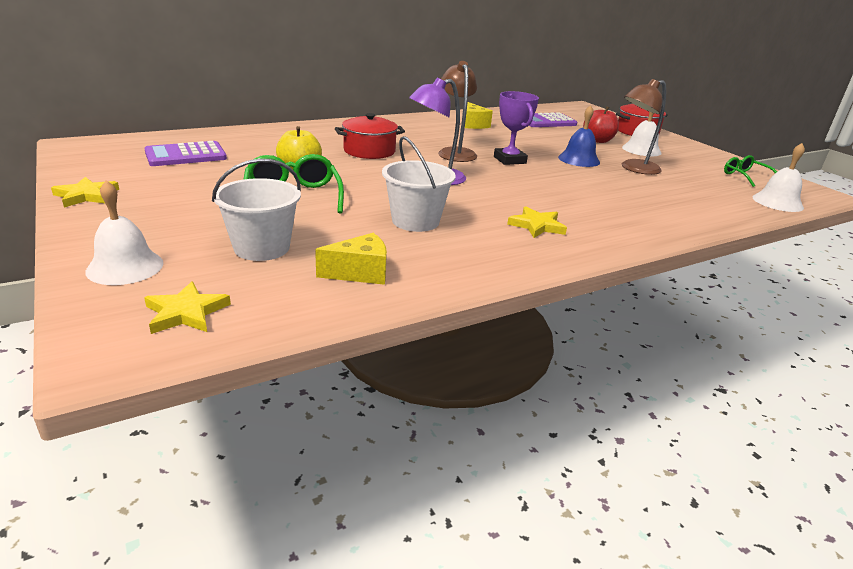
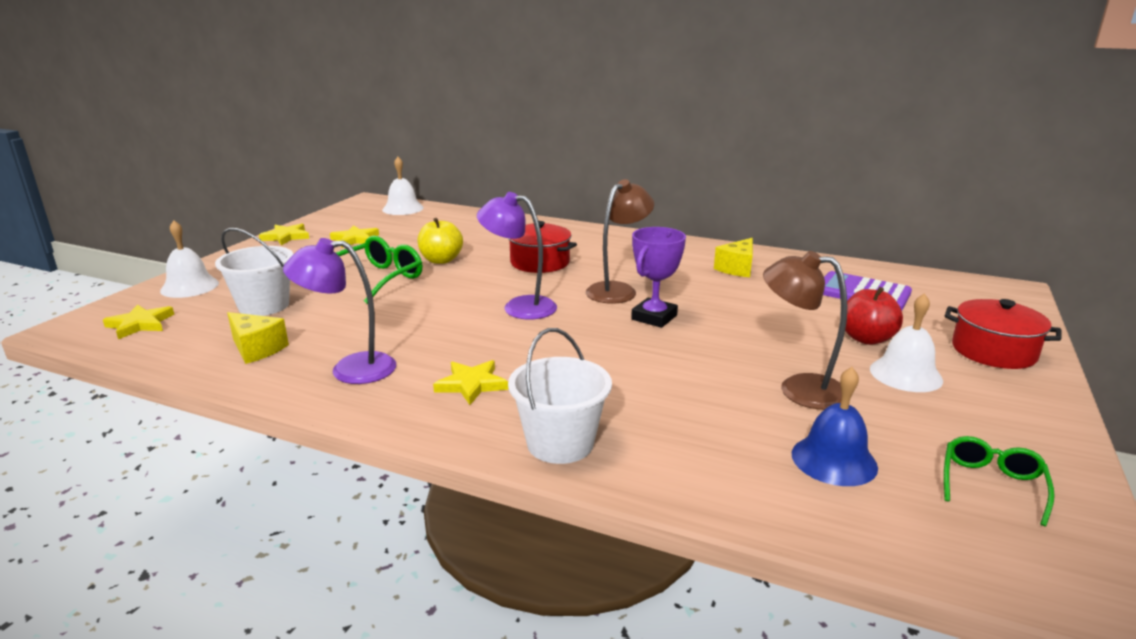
camera: 55 degrees right, 5 degrees down
(173, 177) = (355, 239): none -> yellow star
(186, 155) = (404, 226): purple calculator -> none
(415, 221) = (394, 333): white bucket -> white bucket (560, 443)
(458, 251) = (350, 369): none -> purple lamp
(579, 159) = (749, 348): blue bell -> blue bell (834, 460)
(777, 202) = (913, 540): white bell -> white bell (403, 208)

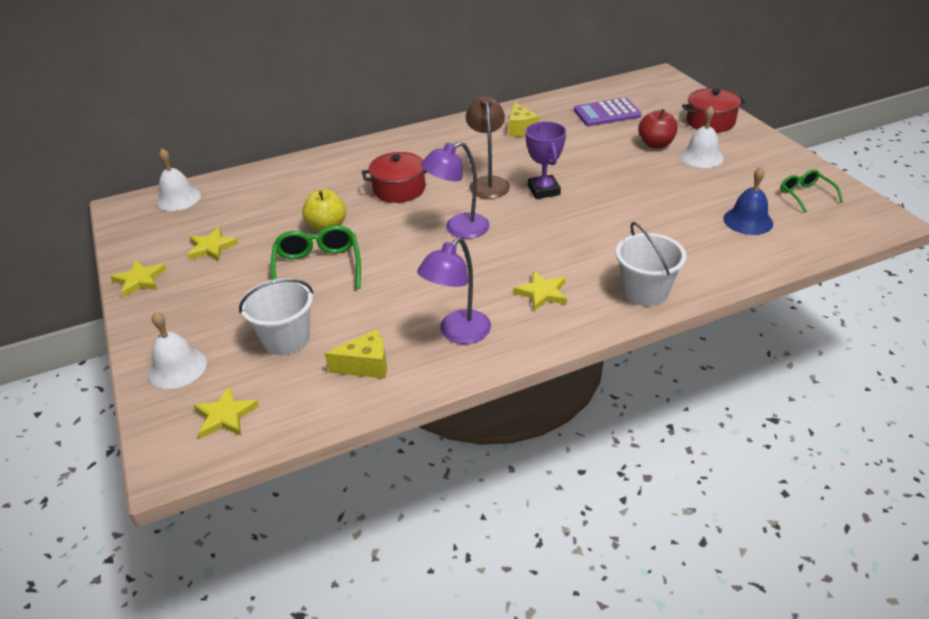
camera: 45 degrees left, 15 degrees up
(799, 389) = (679, 193): brown lamp -> none

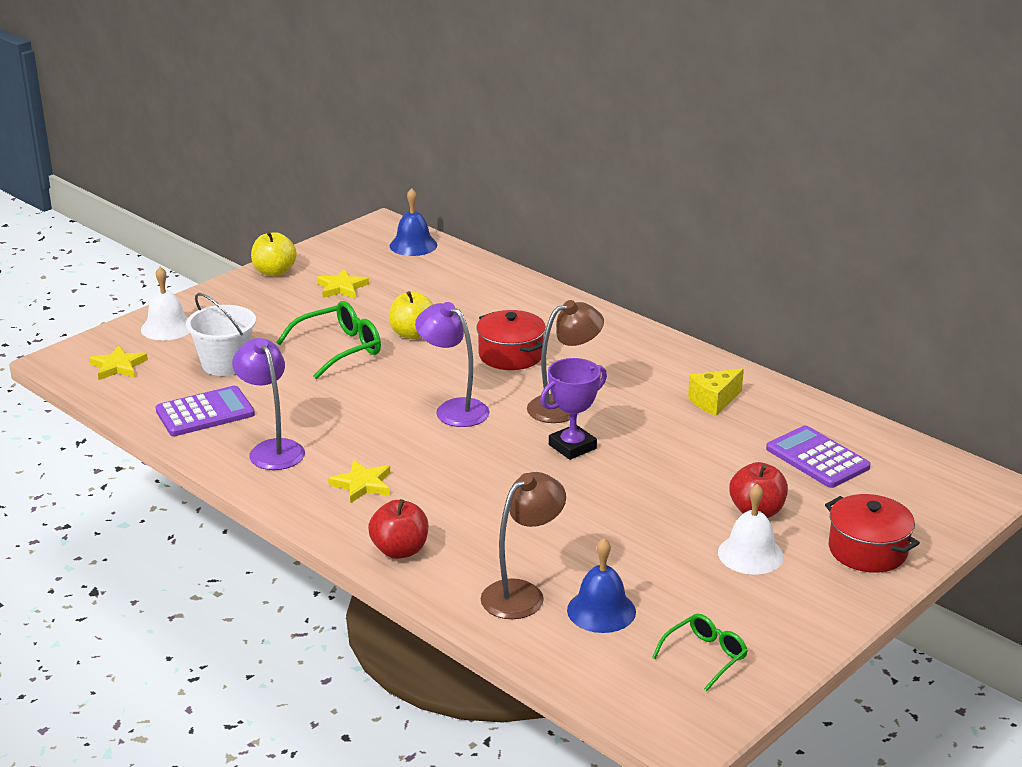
camera: 65 degrees right, 10 degrees down
(139, 280) = (274, 272): yellow star -> yellow apple
(178, 198) = (413, 245): white bell -> blue bell
(366, 366) = (205, 413): yellow cheese -> purple calculator
(458, 333) = (272, 449): purple lamp -> purple lamp turned 45 degrees clockwise
(645, 291) = (400, 550): white bucket -> red apple
(719, 247) = (522, 593): none -> brown lamp

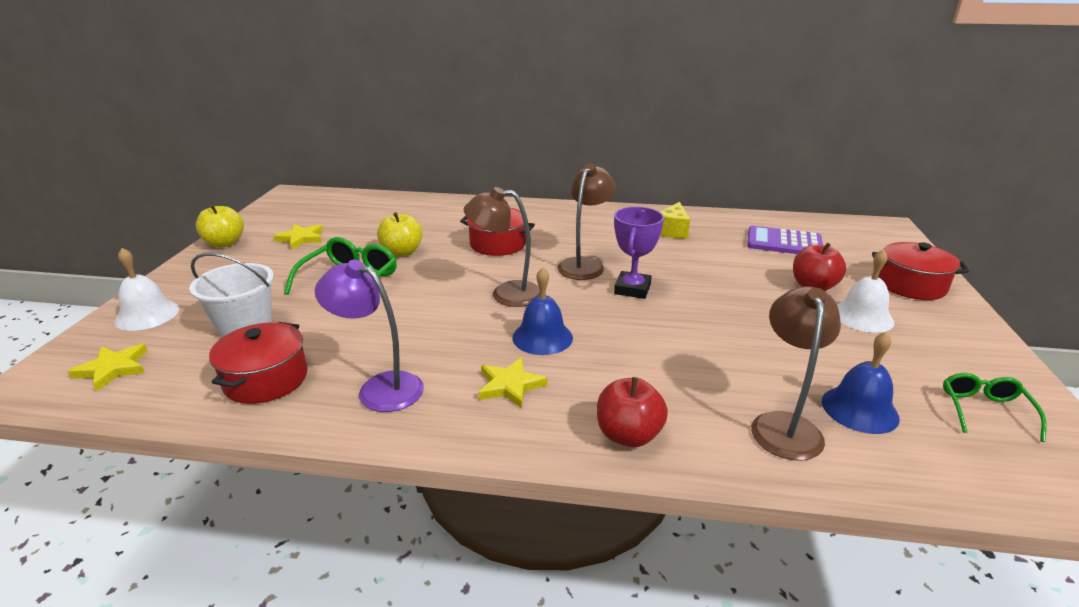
camera: 35 degrees left, 0 degrees up
(205, 413) = (266, 379): purple calculator -> red pot
(413, 245) = (331, 199): blue bell -> blue bell (542, 337)
(453, 409) = (506, 294): purple lamp -> brown lamp

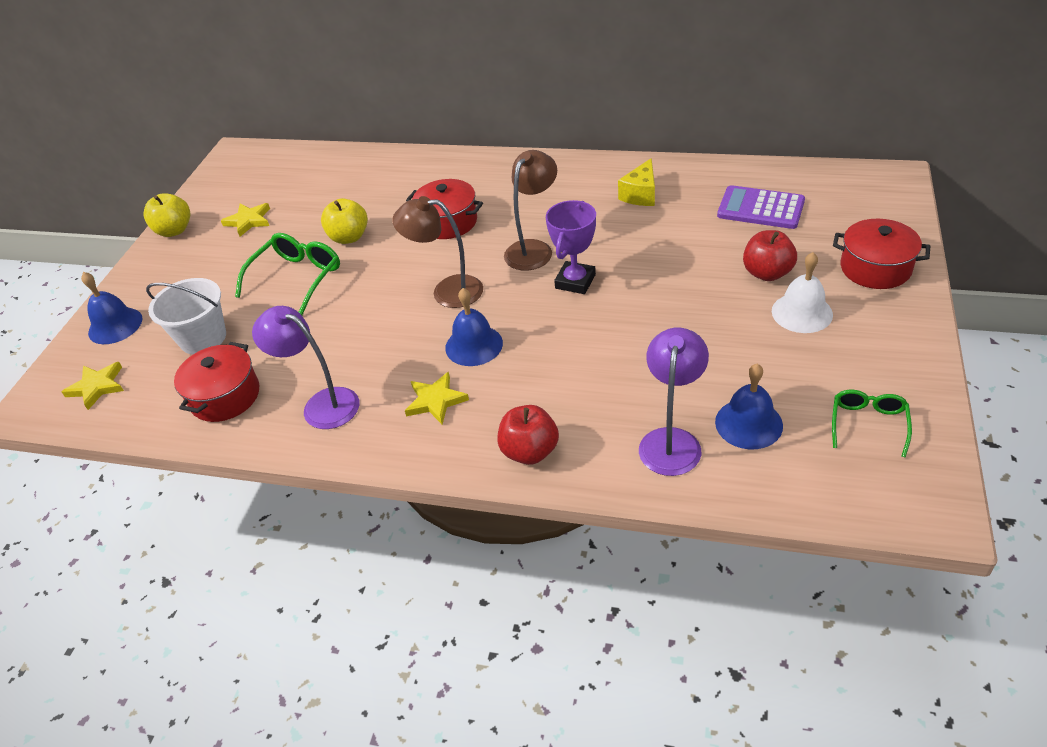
camera: 10 degrees right, 15 degrees up
(147, 315) = (115, 325): white bell -> blue bell
(784, 425) = (671, 440): brown lamp -> purple lamp

